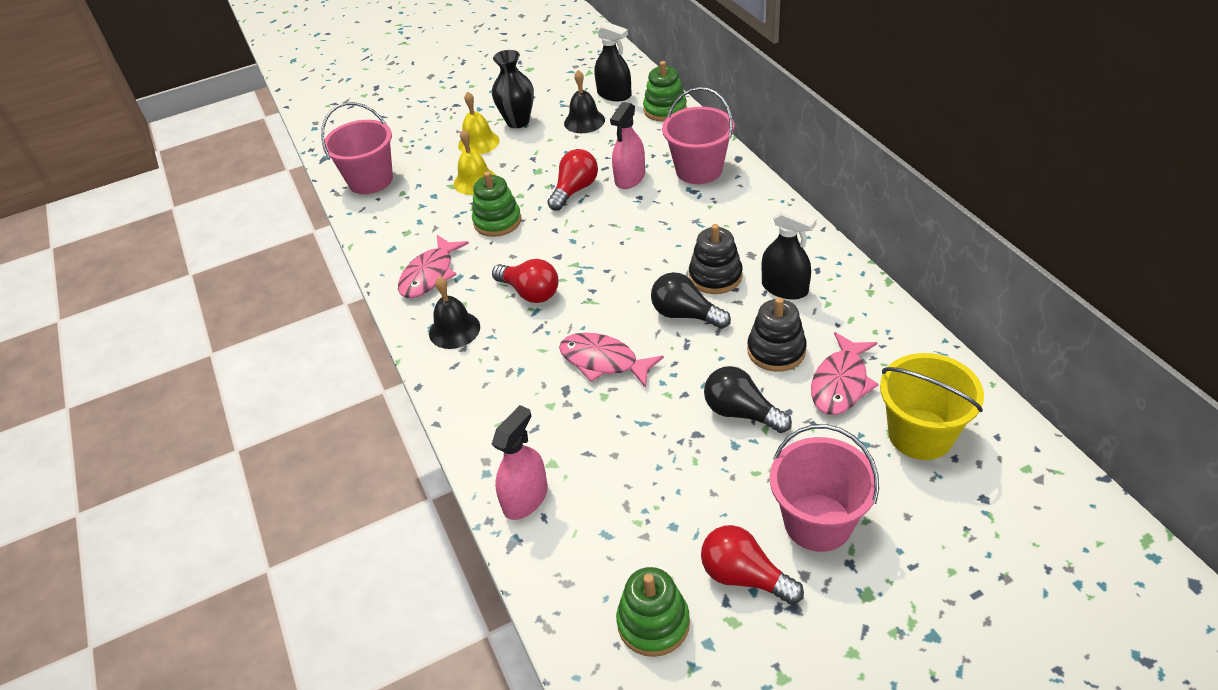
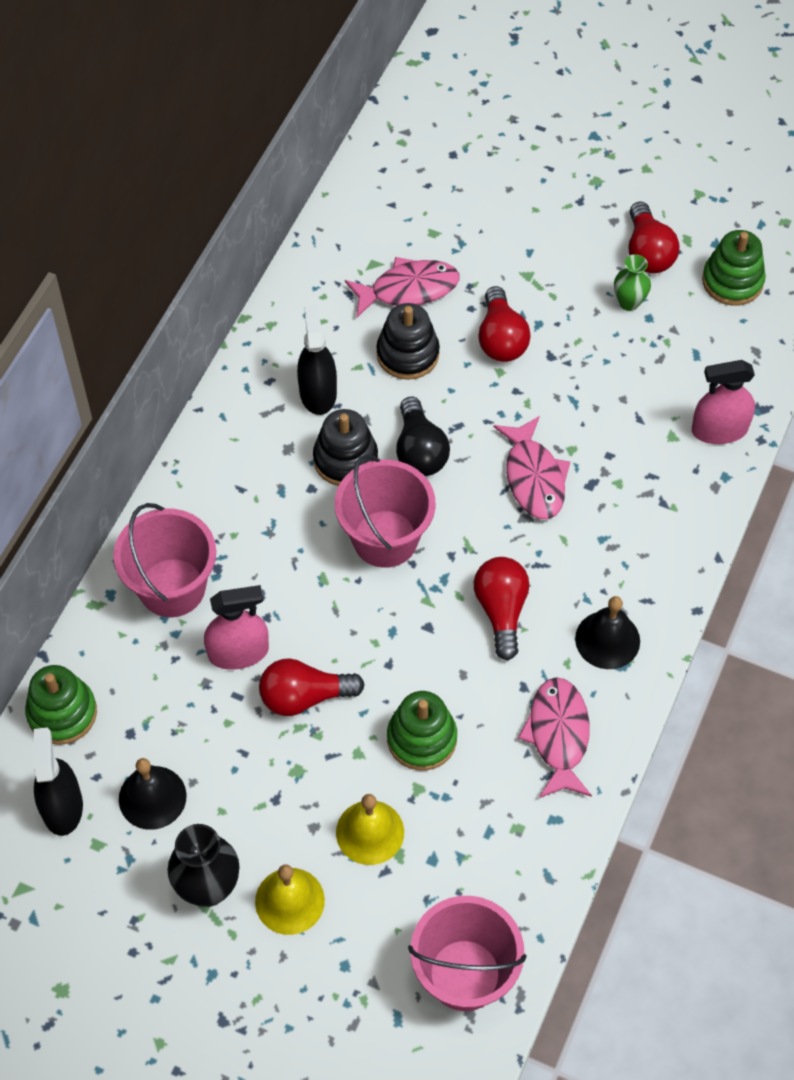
camera: 135 degrees left, 15 degrees up
(430, 275) = (558, 735): pink fish -> pink fish turned 75 degrees counterclockwise
(701, 522) = (629, 302): none -> green vase
(741, 412) = (501, 338): black light bulb -> red light bulb
(818, 522) = (563, 235): pink bucket -> pink bucket (385, 539)
(920, 434) = (421, 214): yellow bucket -> none

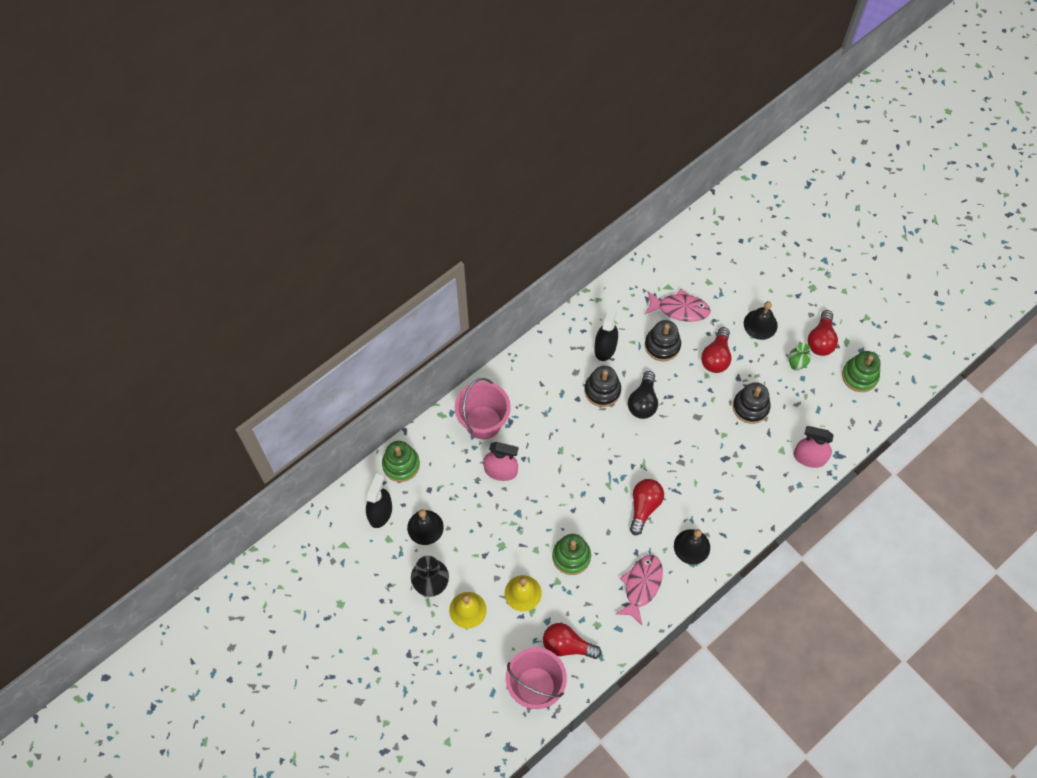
camera: 25 degrees right, 5 degrees up
(304, 697) = (523, 508): red light bulb -> red light bulb (567, 645)
(385, 539) = (602, 442): pink bucket -> none
(534, 477) = (696, 442): pink fish -> none
(544, 264) = (760, 324): none -> black bell
(592, 391) = (750, 407): none -> black stacking toy

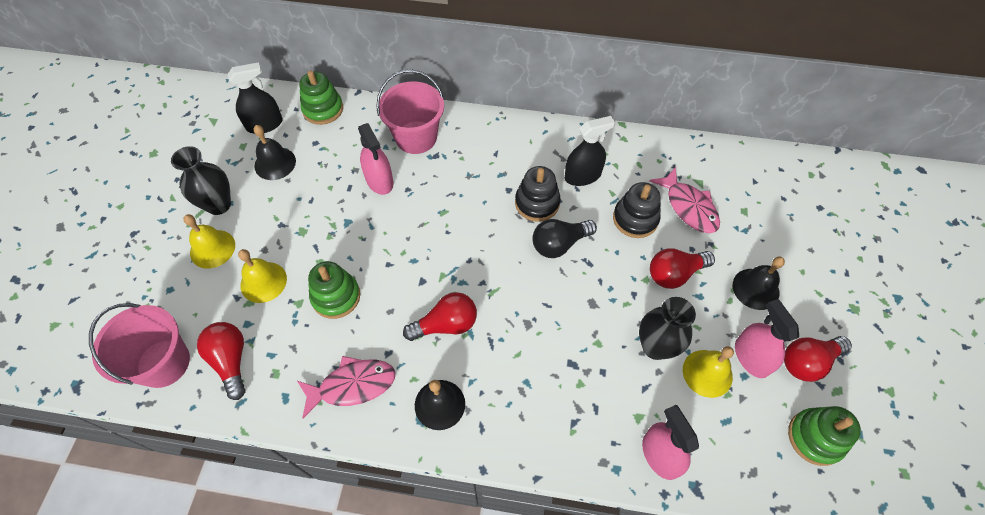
camera: 50 degrees right, 5 degrees down
(750, 407) = (655, 347): black stacking toy -> black vase
(786, 395) = (707, 373): none -> yellow bell
(796, 365) = (751, 357): green vase -> pink spray bottle

